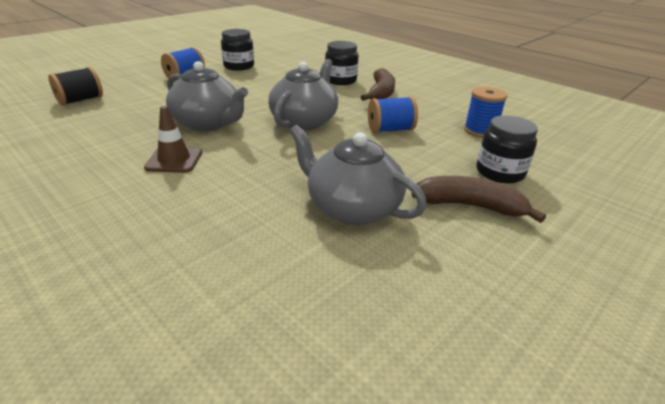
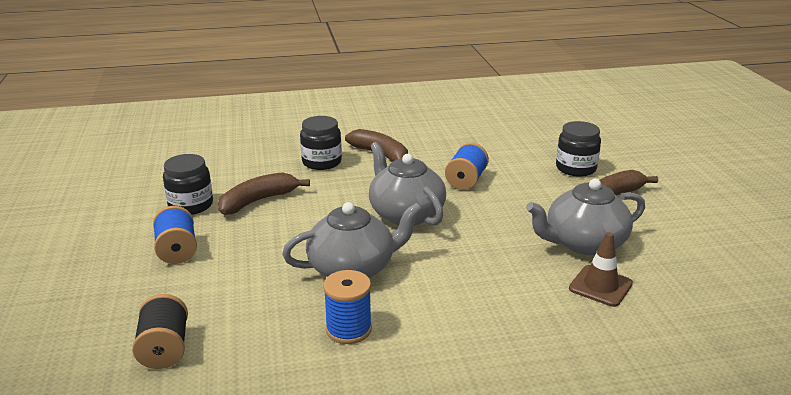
camera: 55 degrees left, 5 degrees down
(174, 160) = (426, 308): brown traffic cone -> brown traffic cone (600, 286)
(264, 78) = (258, 201): none -> brown banana
(480, 131) = (505, 147): blue spool -> blue spool (348, 329)

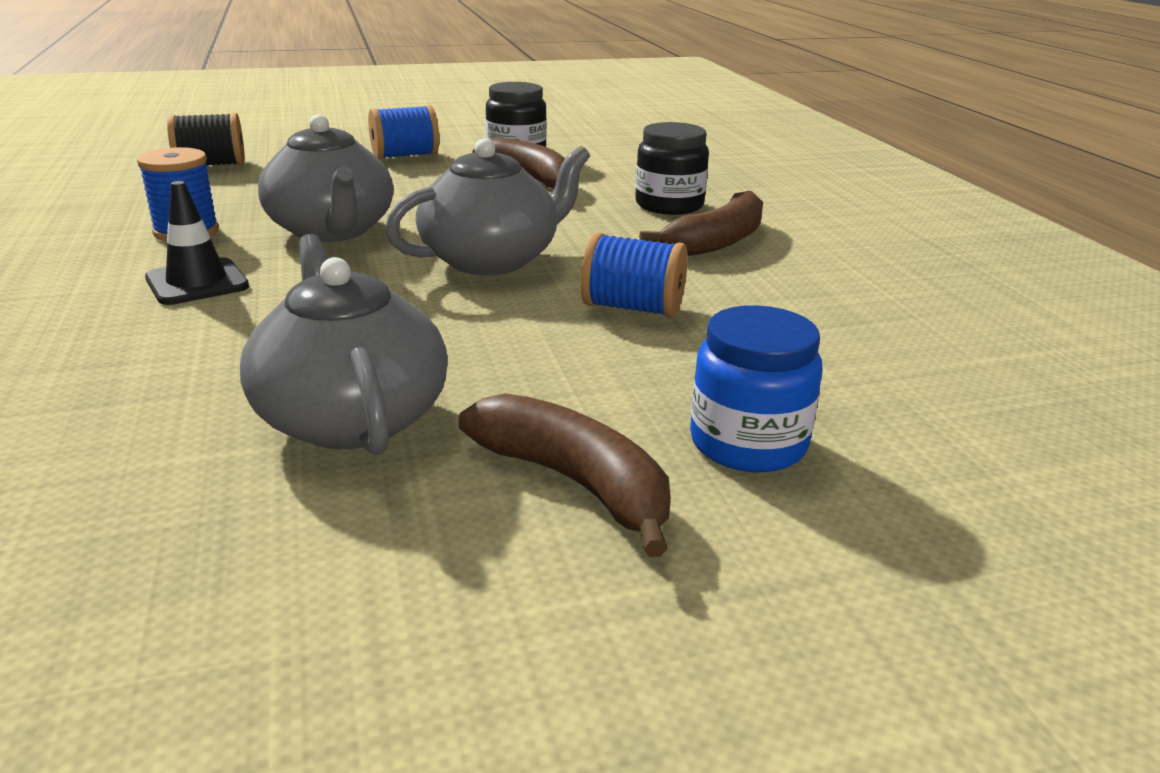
camera: 85 degrees right, 0 degrees up
(443, 308) = (197, 282): none -> black traffic cone
(575, 168) = (748, 443): black jar -> blue jar
(600, 286) = (175, 419): brown traffic cone -> none

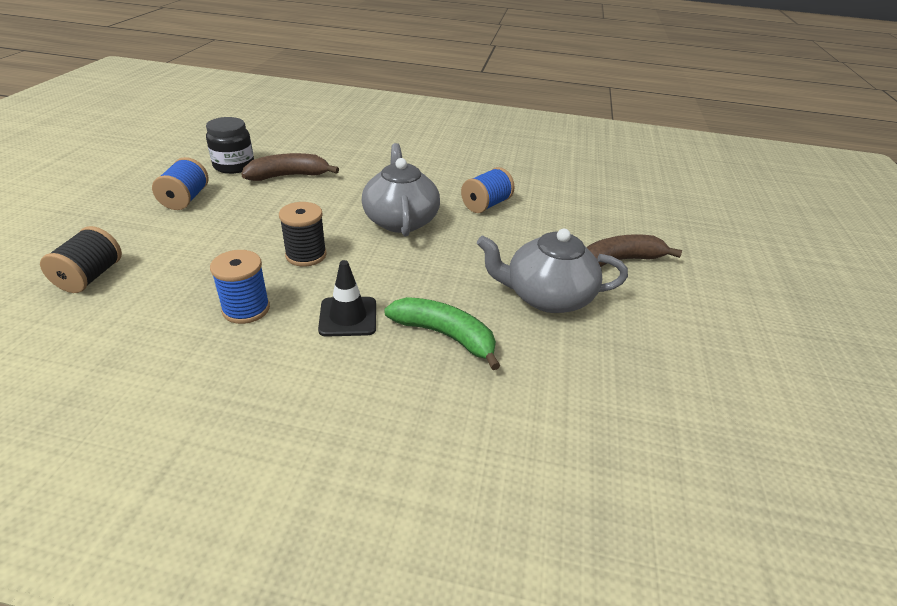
camera: 65 degrees left, 10 degrees up
(179, 351) = (445, 335): none -> green banana
(332, 231) = (306, 255): grey teapot -> black spool
(669, 205) = (373, 157): black jar -> none
(717, 241) = (430, 163): brown banana -> none
(748, 443) = (607, 221): blue jar -> none

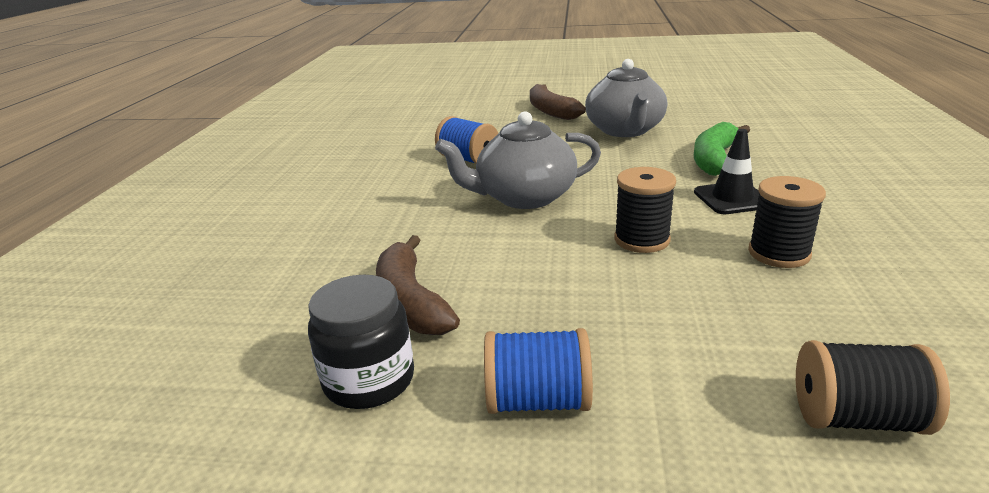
camera: 90 degrees left, 10 degrees down
(246, 309) = (779, 253): blue spool -> black spool

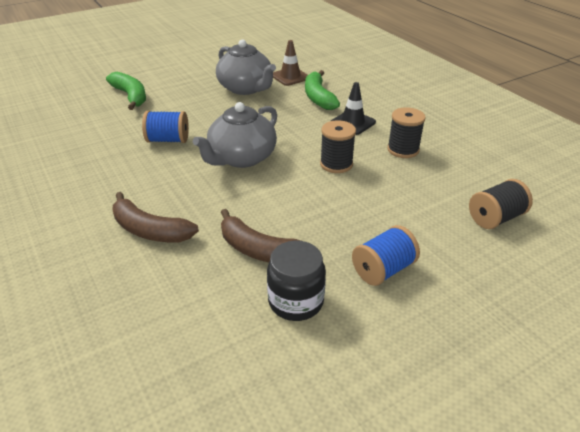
camera: 40 degrees left, 10 degrees up
(486, 113) = (130, 96): none -> green banana
(551, 111) = (177, 83): brown banana -> brown banana (150, 230)
(701, 130) = (290, 77): none -> brown traffic cone

